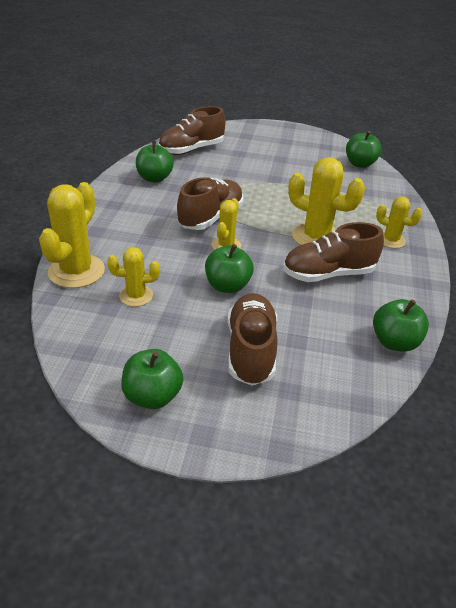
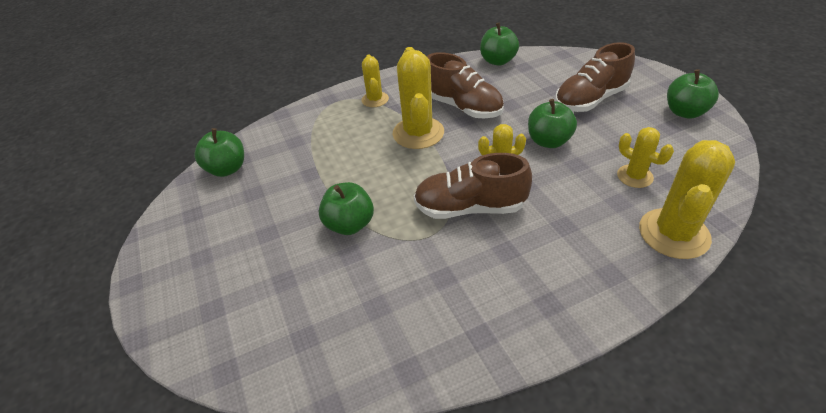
camera: 120 degrees left, 5 degrees up
(76, 271) = (673, 233): yellow cactus -> yellow cactus turned 45 degrees counterclockwise
(154, 178) = (446, 315): green apple -> green apple (350, 224)
(191, 150) = (319, 339): brown shoe -> none

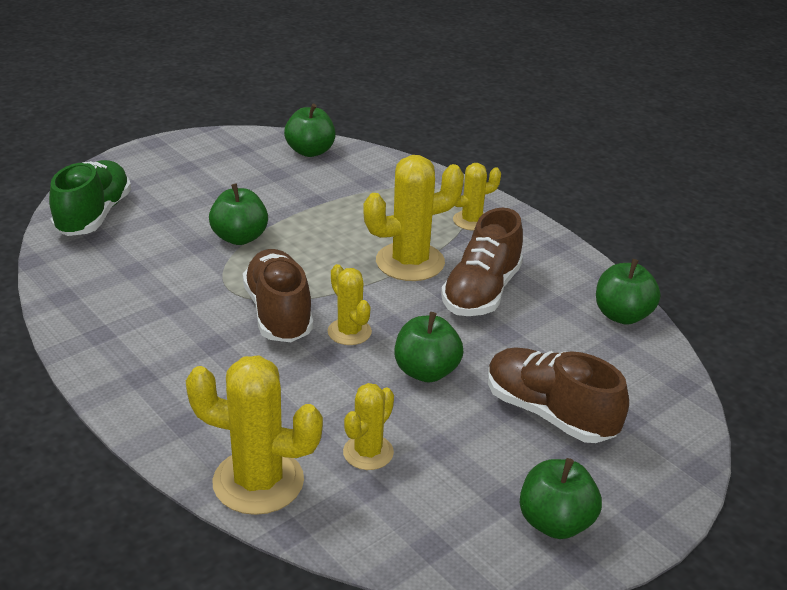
camera: 70 degrees right, 10 degrees down
(259, 342) = (94, 216): none -> green shoe

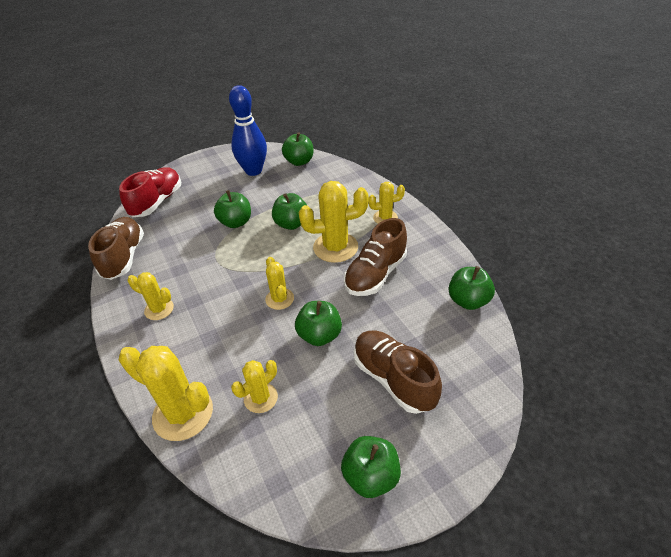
camera: 15 degrees right, 10 degrees up
(94, 216) = (157, 202): green shoe -> red shoe
(162, 358) = (159, 309): none -> yellow cactus
(240, 166) = (253, 171): none -> blue bowling pin
(279, 313) = (240, 281): brown shoe -> brown shoe (124, 257)
(330, 235) = (291, 224): none -> green apple

